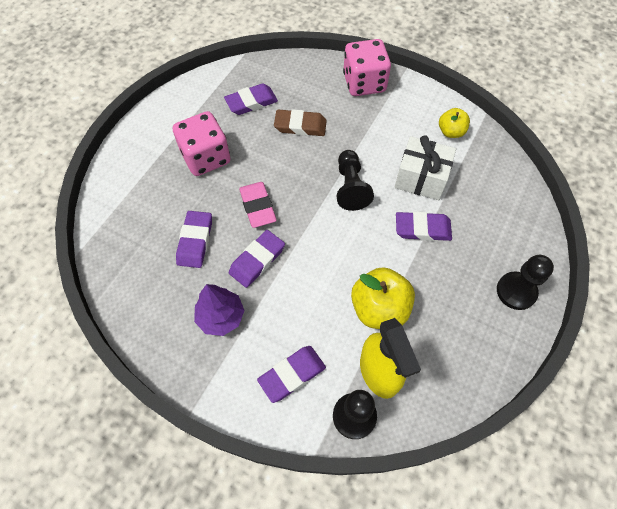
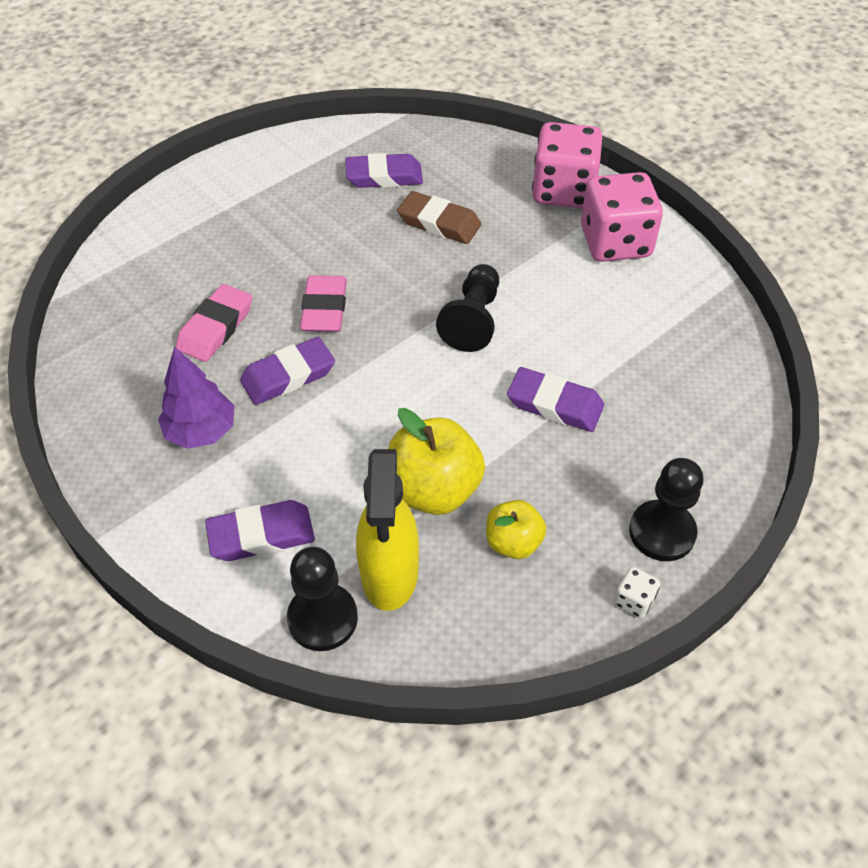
camera: 20 degrees right, 10 degrees down
(195, 241) = (216, 328): purple eraser -> pink eraser
(206, 158) = (284, 229): pink dice -> pink dice (615, 242)
(421, 178) = (587, 337): white gift -> none
(451, 132) = (667, 287): yellow apple -> yellow apple (513, 542)
(519, 339) = (633, 600): none -> white dice

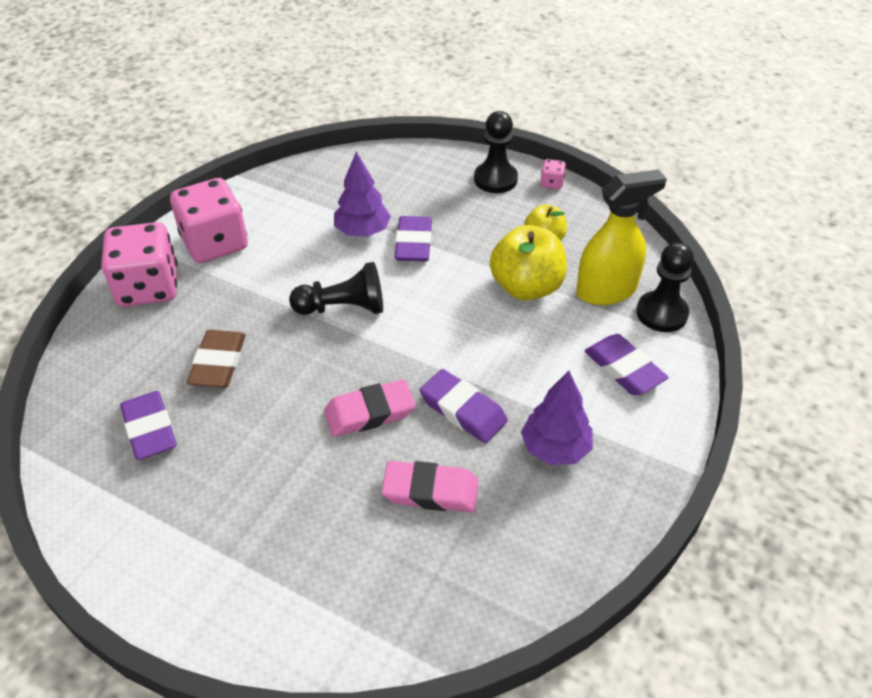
camera: 110 degrees left, 5 degrees down
(593, 363) = (362, 231): none -> purple tree
(633, 600) = (551, 183): white dice -> pink dice

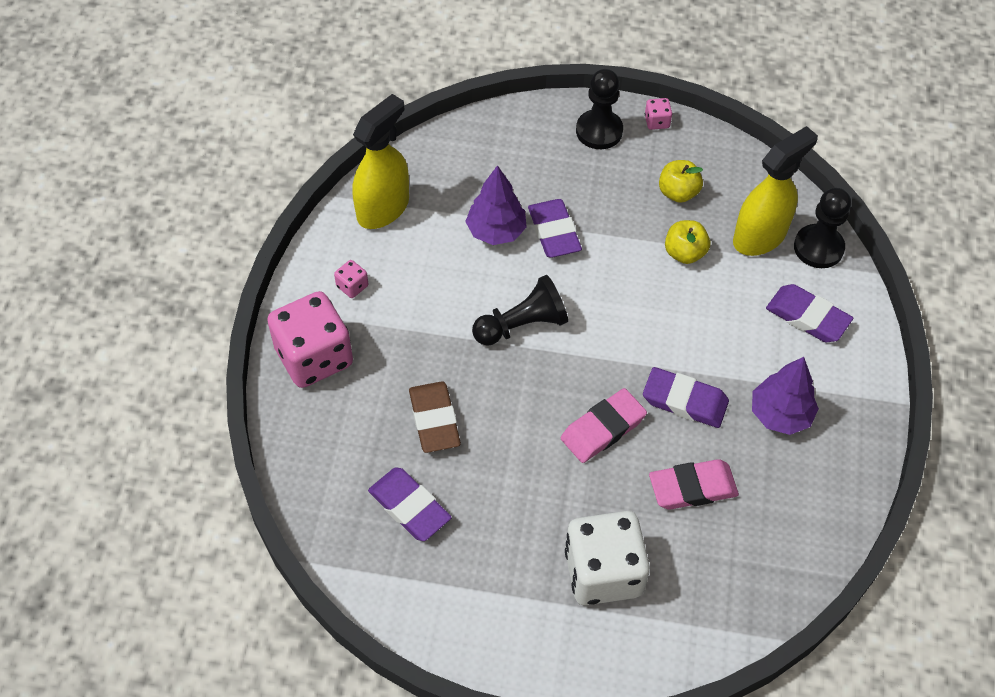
camera: 20 degrees left, 10 degrees up
(215, 243) = (352, 286): pink dice -> pink dice, size x0.41
(277, 194) = (383, 208): none -> yellow spray bottle
(296, 544) = (603, 572): none -> white dice
(526, 287) = (684, 253): yellow apple -> yellow apple, size x0.59

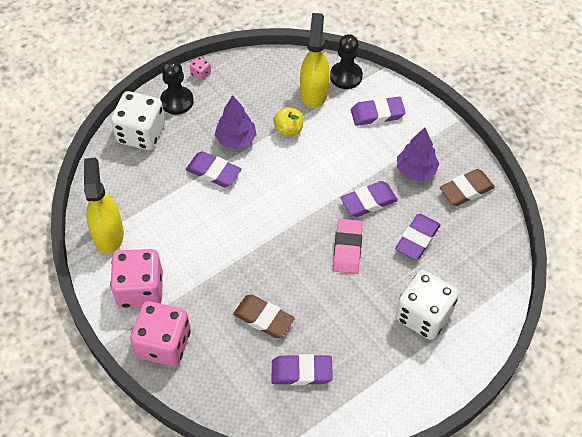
camera: 45 degrees left, 0 degrees up
(352, 286) = (140, 289): pink dice -> pink dice, size x2.45
(496, 231) = (183, 196): purple tree -> purple tree (236, 139)
(522, 325) = (252, 232): black pawn -> none
(526, 135) = (141, 134): none -> white dice
(678, 193) = (252, 102): yellow apple -> none
(692, 487) = (417, 239): pink eraser -> purple eraser
(816, 486) = (466, 190): none -> brown eraser

